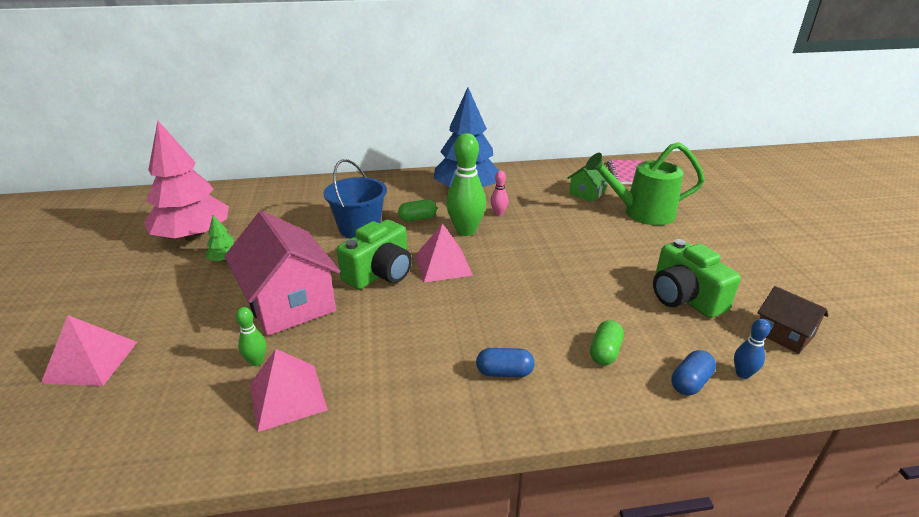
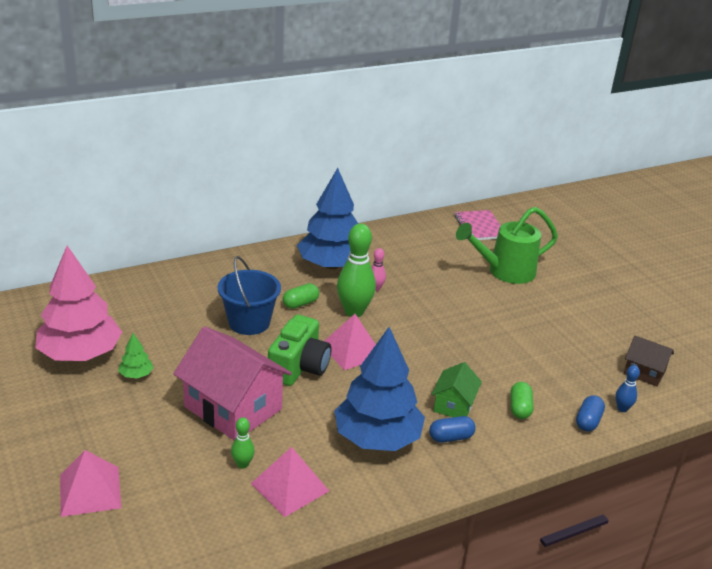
camera: 20 degrees left, 0 degrees up
(418, 358) = (377, 438): none -> blue tree
(587, 193) = (448, 254): green house -> green house (454, 405)
(684, 298) = (565, 352): green camera -> none

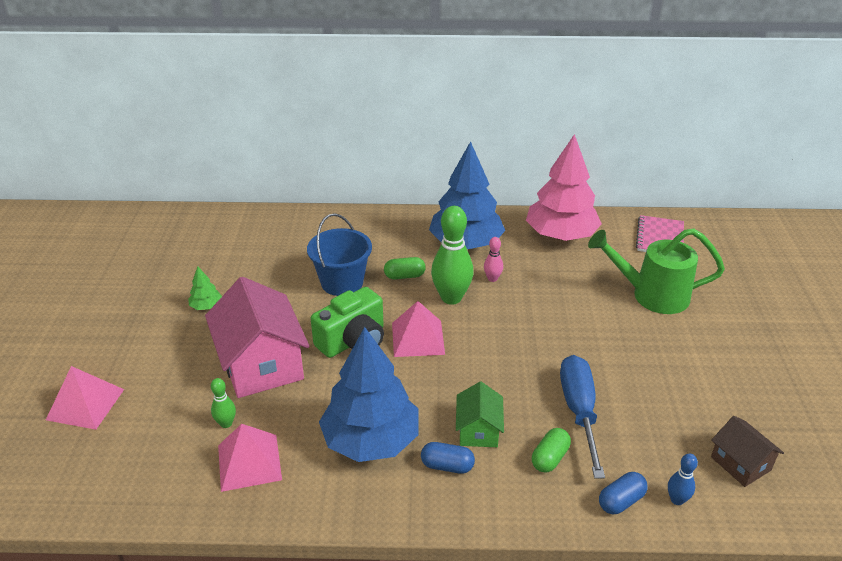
camera: 30 degrees right, 5 degrees up
(80, 354) = (178, 274): pink tree -> pink tree (561, 235)
(454, 405) = (478, 430): green house -> green house turned 45 degrees counterclockwise
(515, 369) = (579, 410): none -> blue screwdriver

